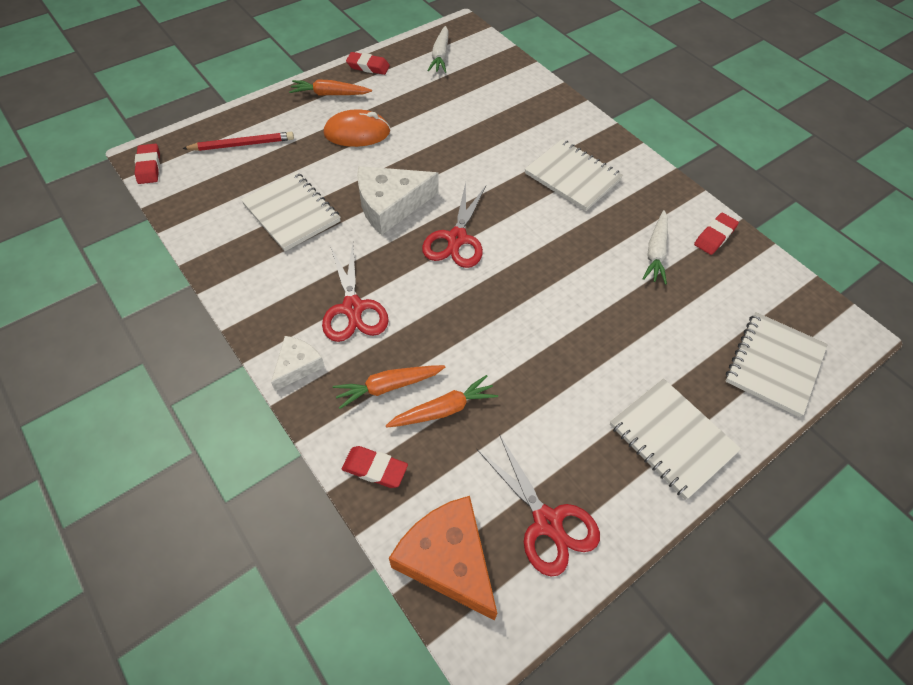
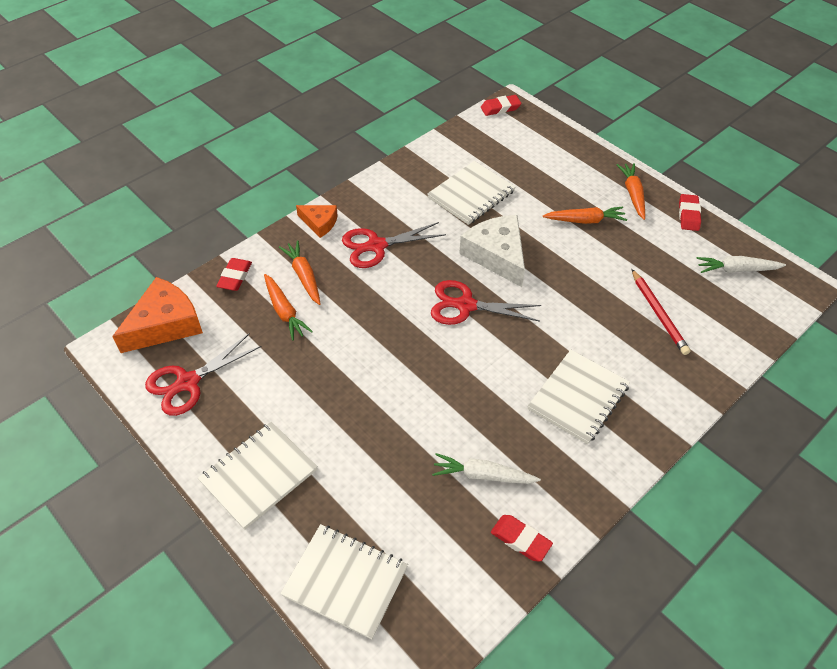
camera: 85 degrees right, 5 degrees down
(242, 144) = (543, 152): red pencil -> red pencil (658, 314)
(297, 365) = (319, 223): white cheese -> orange cheese
(357, 133) = (585, 220): orange mouse -> orange carrot

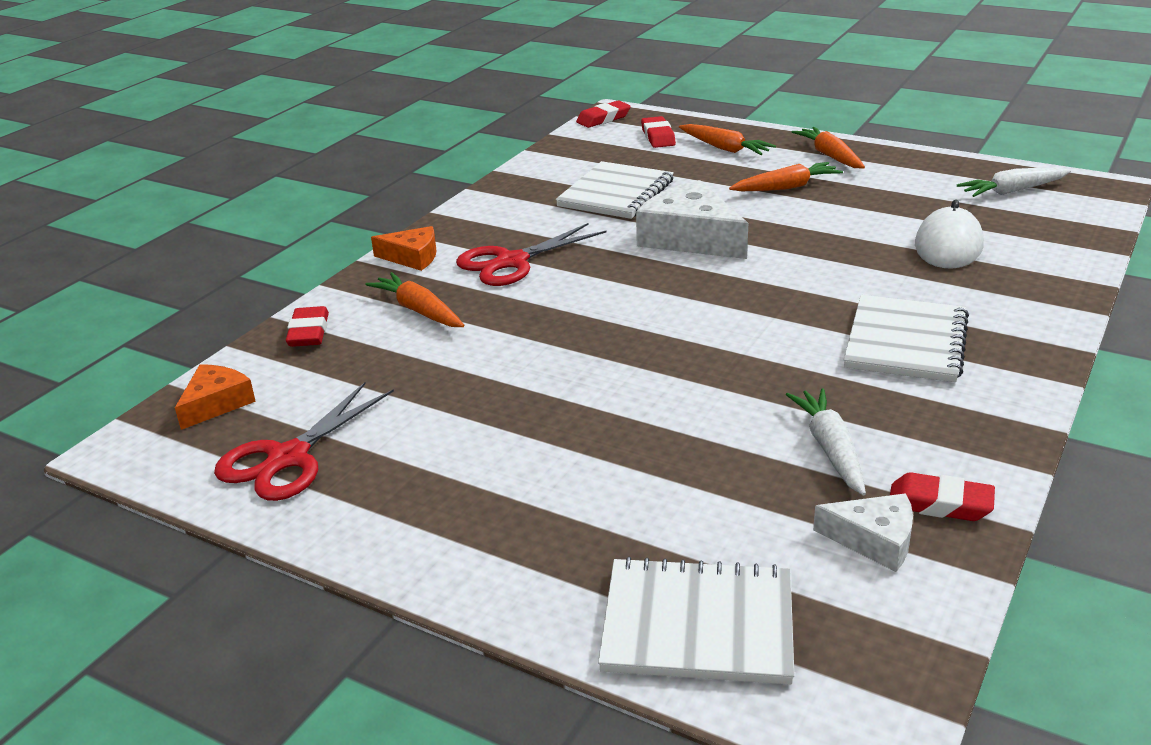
camera: 15 degrees left, 20 degrees down
(165, 324) = (216, 403): orange cheese -> orange cheese, size x0.56
(259, 475) = (471, 535): white notebook -> none
(284, 311) = (409, 350): orange carrot -> orange carrot (724, 148)
(466, 305) = (681, 290): red scissors -> none
(469, 554) = (874, 540): none -> white cheese
(483, 475) = (830, 449): white carrot -> white carrot turned 90 degrees clockwise
(658, 314) = (948, 246): red pencil -> white mouse
(688, 215) = (914, 159): red eraser -> red eraser (658, 137)

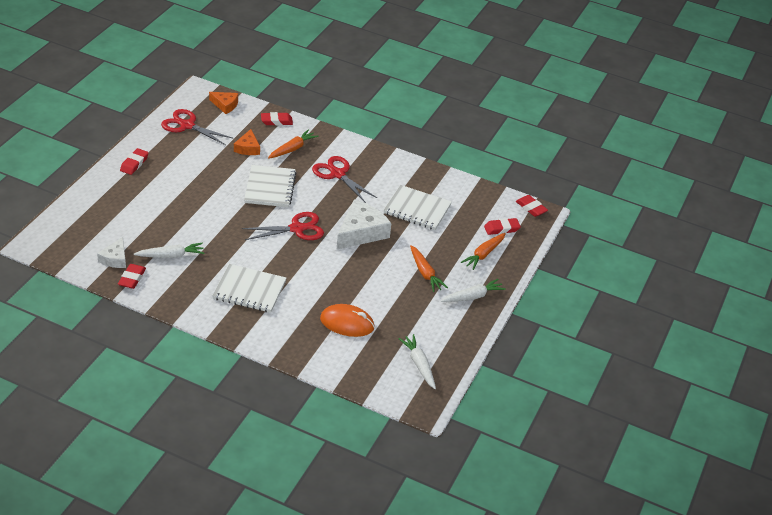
camera: 80 degrees right, 10 degrees up
(412, 257) = (344, 144): orange cheese -> orange cheese (248, 148)
(450, 540) = (134, 164): none -> red eraser
(693, 298) = (297, 229): none -> red scissors
(698, 625) = (82, 215): white notebook -> white notebook (270, 188)
(830, 156) = (472, 297): orange carrot -> white carrot
(948, 246) = (347, 323): white mouse -> orange mouse

